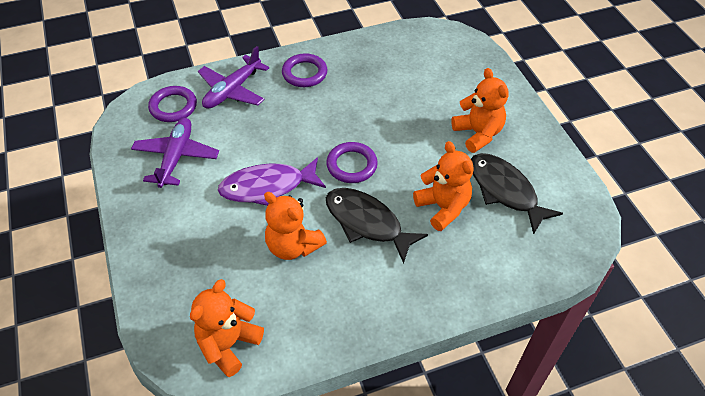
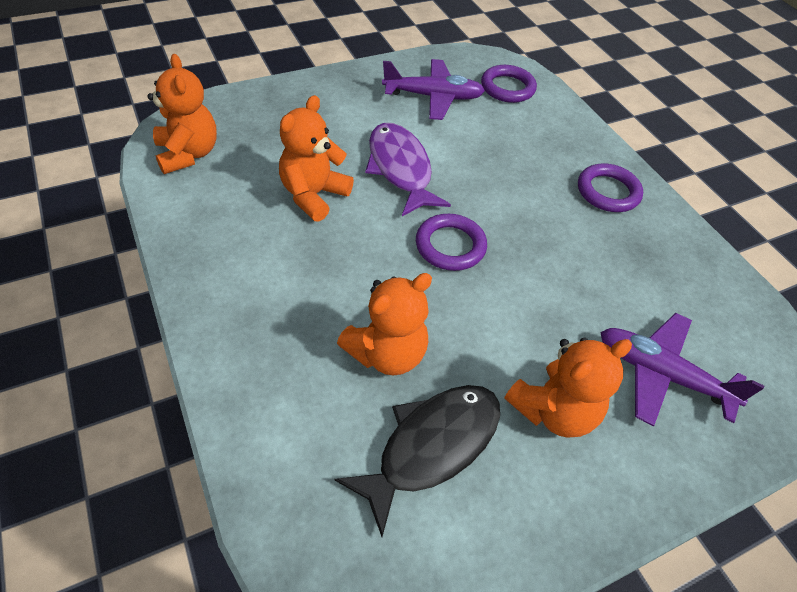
camera: 80 degrees right, 0 degrees up
(228, 344) = (188, 154): orange teddy bear -> orange teddy bear turned 45 degrees clockwise
(232, 90) = (550, 129): purple plane -> purple plane (661, 374)
(367, 223) = (352, 264): black fish -> none

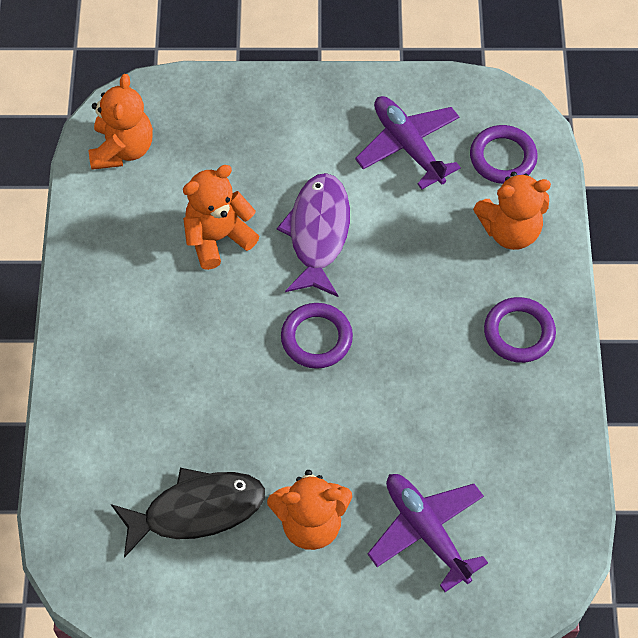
camera: 30 degrees right, 10 degrees up
(387, 353) = (203, 421): orange teddy bear -> orange teddy bear (510, 230)
(433, 97) = (408, 146): purple plane -> purple plane turned 150 degrees counterclockwise

